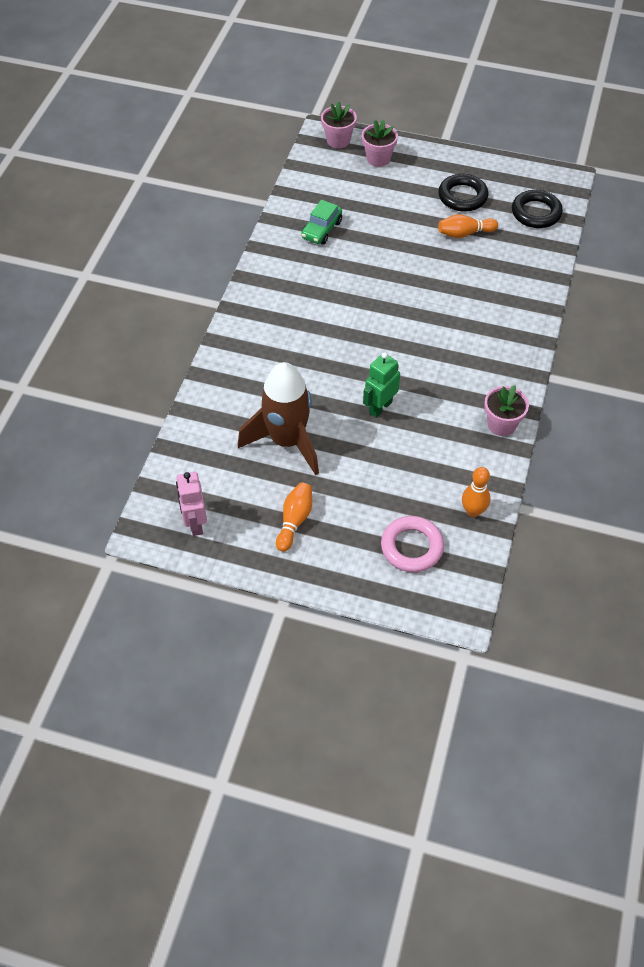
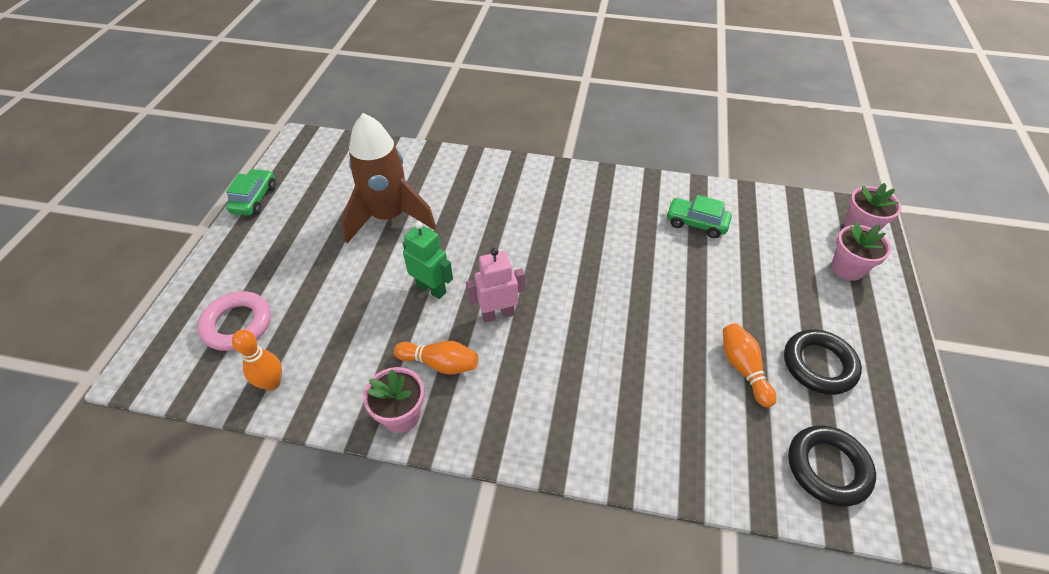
camera: 85 degrees right, 5 degrees down
(195, 523) = (303, 167): pink robot -> pink robot (498, 314)
(243, 562) = (254, 199): none -> green car
(294, 521) = (292, 230): orange bowling pin -> orange bowling pin (440, 363)

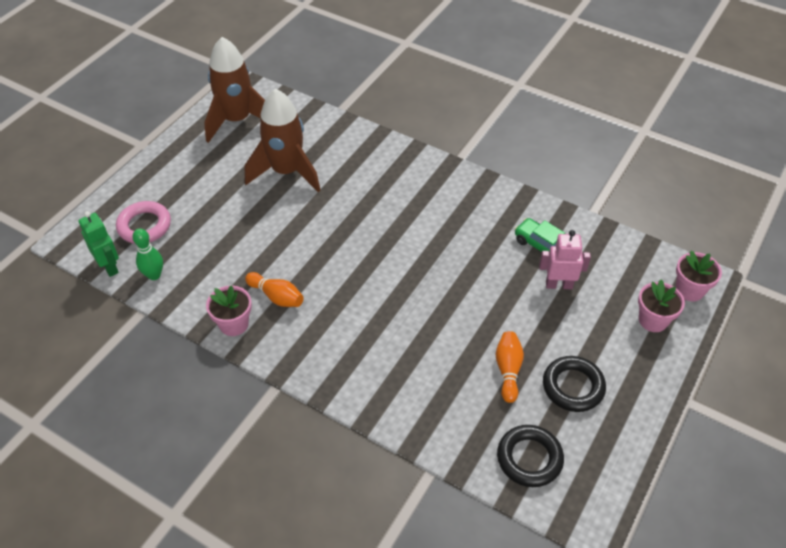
camera: 20 degrees right, 0 degrees up
(254, 199) = (189, 129): green car -> none
(272, 383) = (154, 275): orange bowling pin -> green bowling pin
(309, 176) = (237, 120): none -> brown rocket
(431, 289) = (295, 239): green robot -> green robot (109, 266)
(498, 314) = (336, 273): pink robot -> pink robot (559, 285)

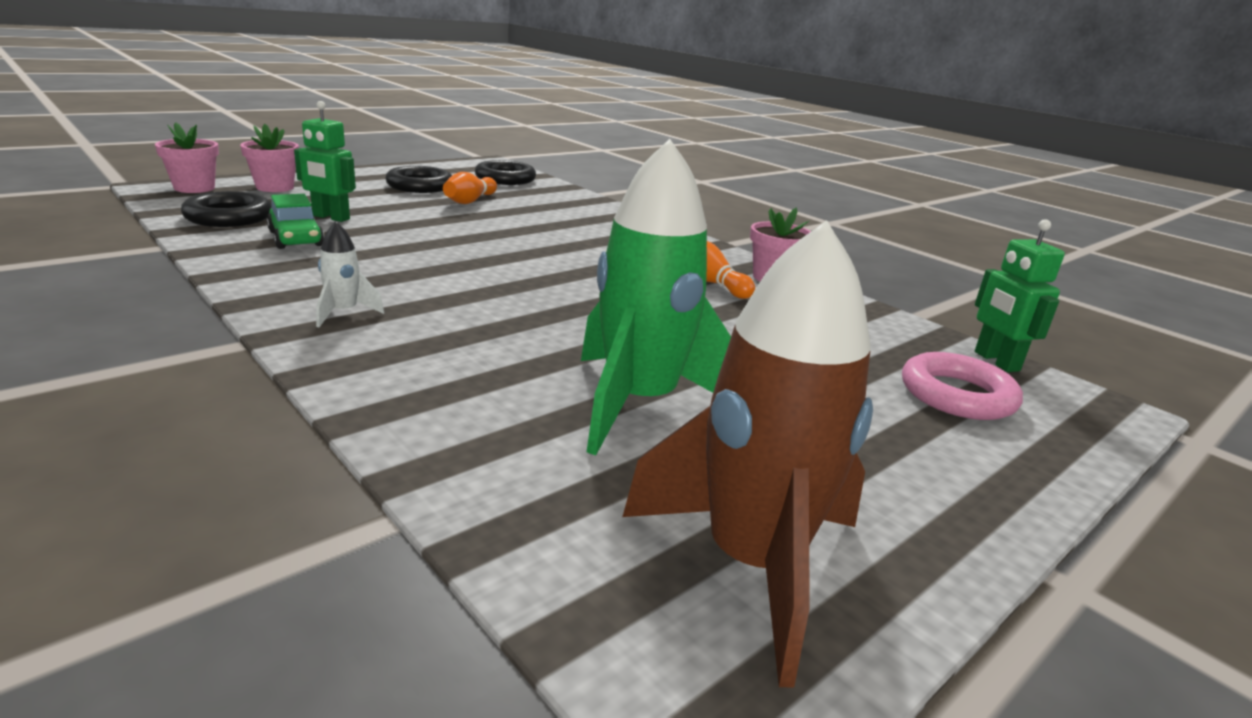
camera: 165 degrees left, 25 degrees down
(154, 275) = (908, 337): green bowling pin -> none
(286, 172) = (640, 403): brown rocket -> green rocket
(441, 186) = (343, 313): none -> white rocket
(559, 285) = (331, 217): pink robot -> green robot
(608, 256) = (229, 217): none -> black ring

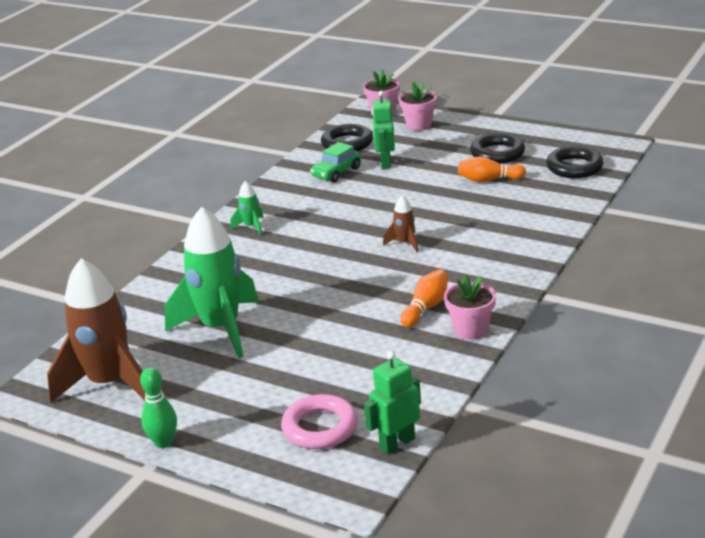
camera: 75 degrees right, 5 degrees up
(343, 313) = (251, 227): white rocket -> green rocket
(548, 256) = (405, 243): none -> brown rocket
(988, 536) = (163, 442): none -> green bowling pin

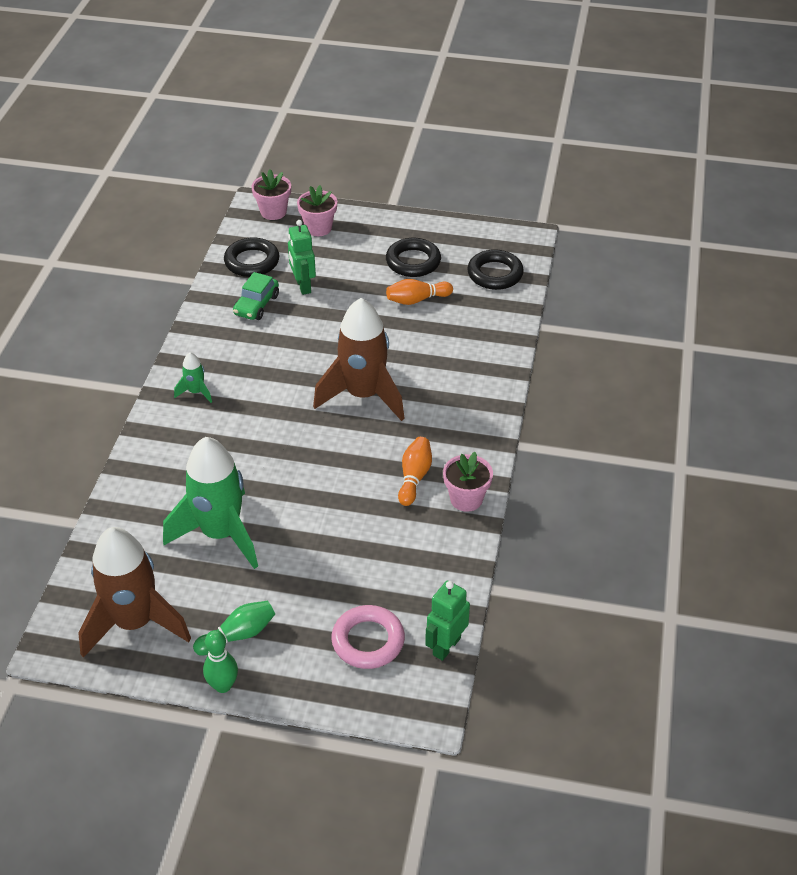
camera: 20 degrees left, 15 degrees up
(198, 406) = (238, 635): none -> green bowling pin
(405, 243) = (363, 395): brown rocket -> brown rocket, size x2.33

